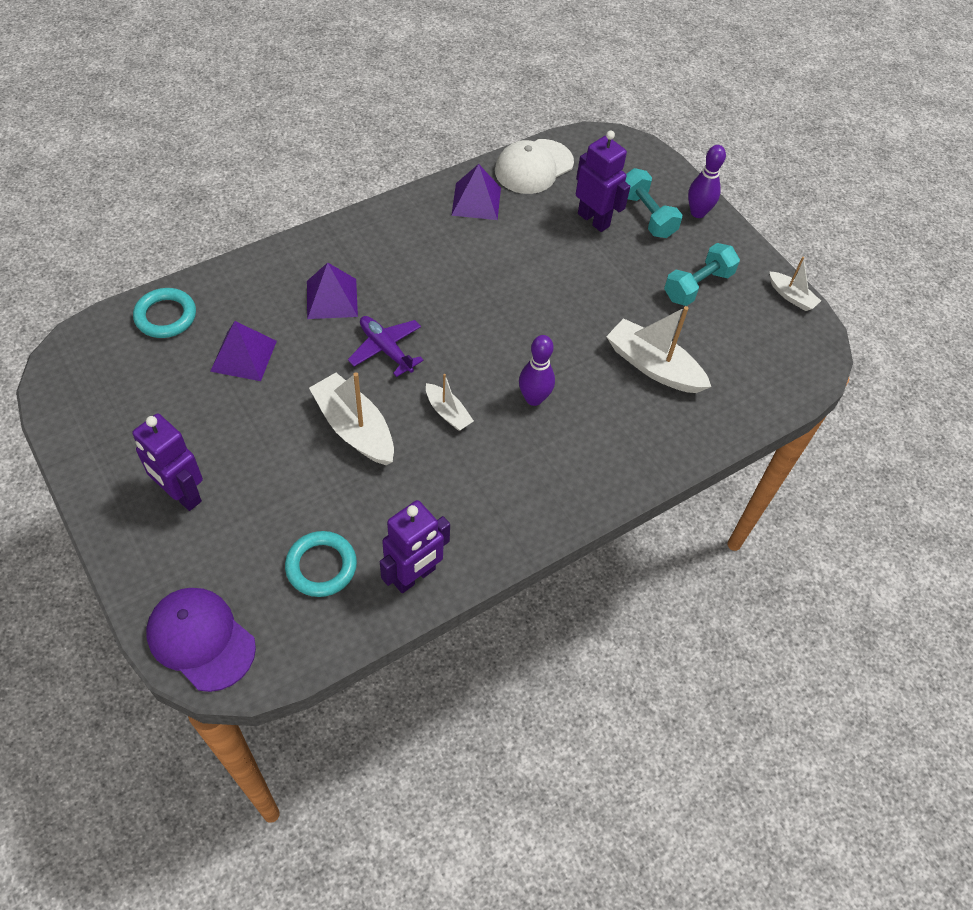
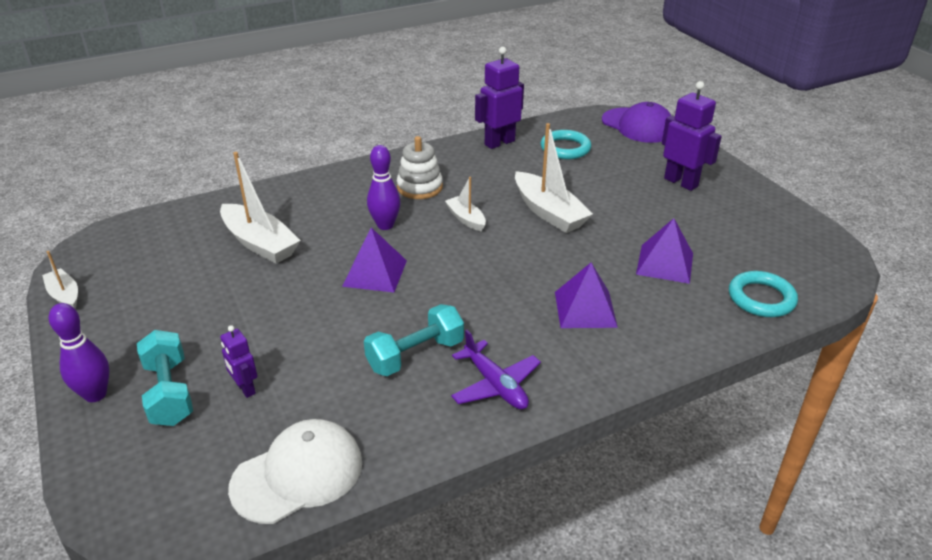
camera: 170 degrees left, 20 degrees down
(386, 349) = (523, 264): purple plane -> purple plane (495, 385)
(476, 201) = (400, 420): purple pyramid -> purple pyramid (375, 273)
(508, 467) = (420, 187): none -> white stacking toy
(594, 220) = (245, 389): purple robot -> purple robot, size x0.56
(697, 286) = (163, 309): turquoise dumbbell -> turquoise dumbbell (415, 355)

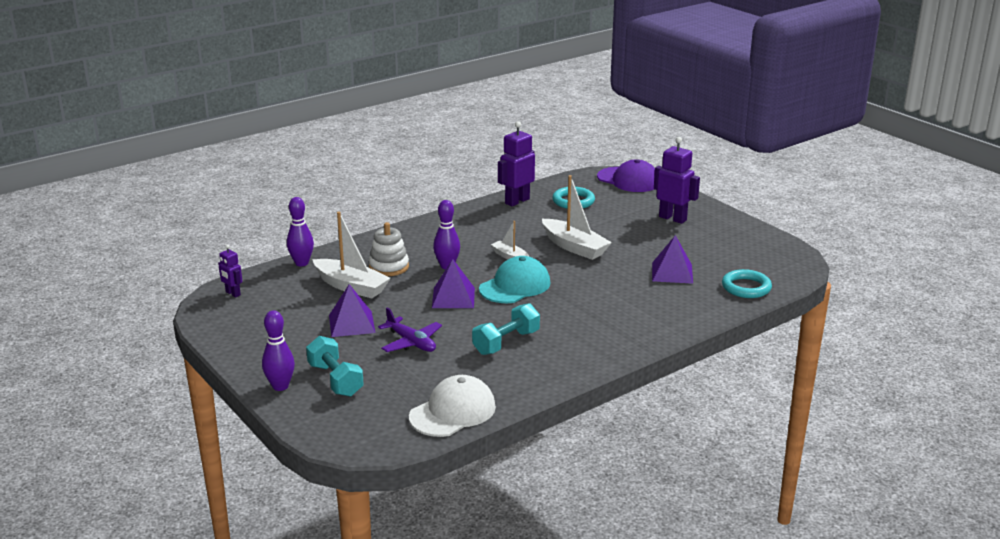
camera: 10 degrees left, 10 degrees down
(64, 295) = (213, 333): white boat -> none
(219, 204) = (301, 263): none -> purple bowling pin
(245, 389) = (390, 372): purple robot -> purple robot (233, 293)
(420, 187) = (463, 238): white stacking toy -> white stacking toy (389, 267)
(457, 263) = (515, 286): none -> turquoise cap
(495, 385) = (570, 353): purple plane -> purple plane (411, 342)
(585, 309) = (620, 305): purple pyramid -> purple pyramid (351, 324)

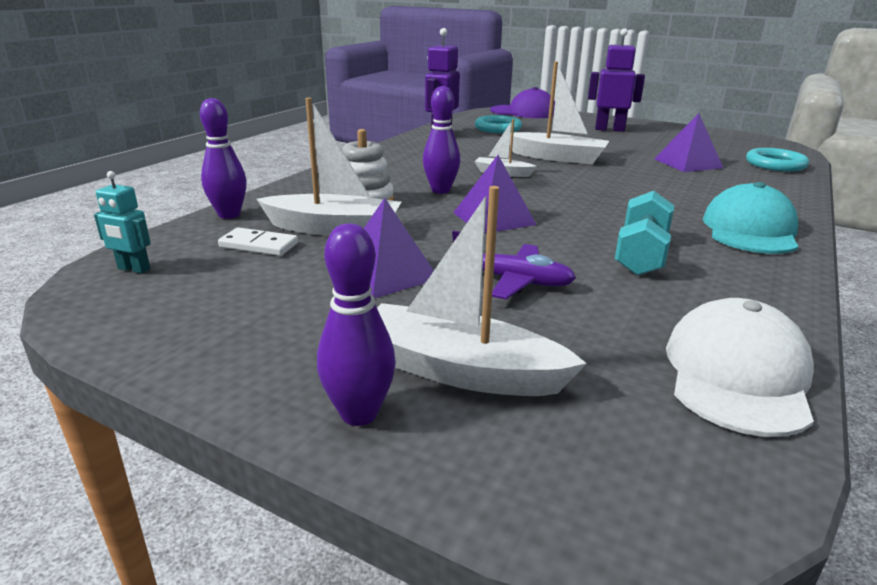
camera: 25 degrees left, 0 degrees up
(233, 293) = (133, 269): purple robot -> turquoise robot
(302, 290) = (258, 245): none -> white domino
(335, 380) = (459, 370): turquoise dumbbell -> white boat
(515, 286) = (551, 196): turquoise cap -> turquoise cap (749, 230)

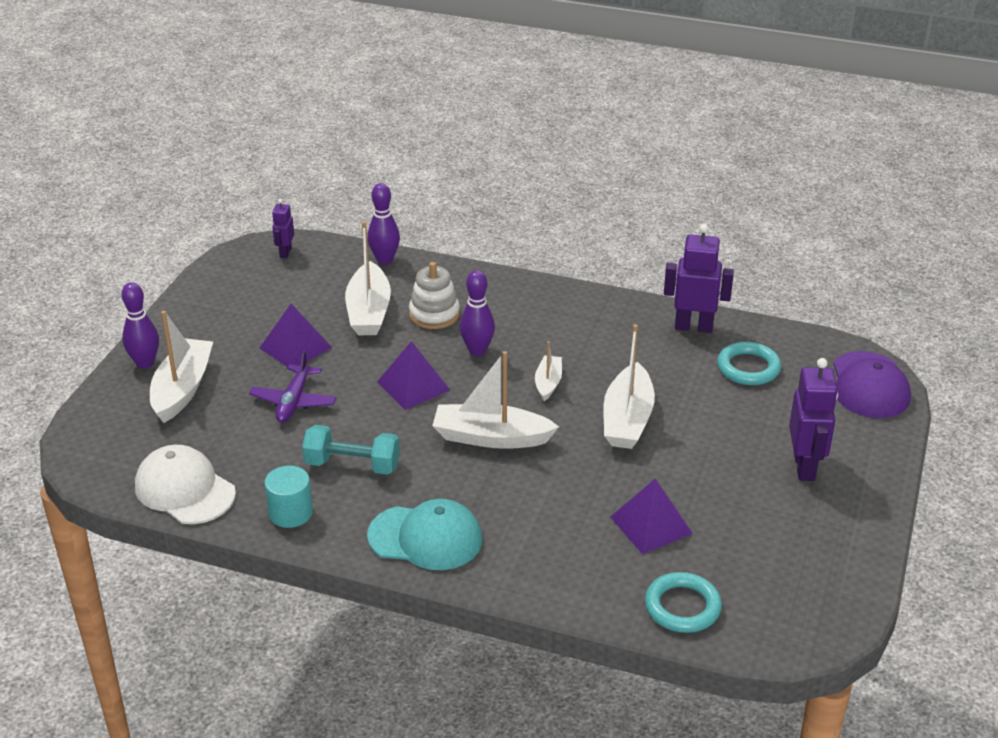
camera: 80 degrees right, 10 degrees up
(133, 269) = (285, 253): turquoise robot -> purple robot
(258, 245) = (331, 287): white domino -> none
(584, 196) = (491, 437): none -> white boat
(737, 374) = (184, 490): white cap -> white cap turned 150 degrees counterclockwise
(748, 294) = (290, 513): none -> turquoise cylinder

